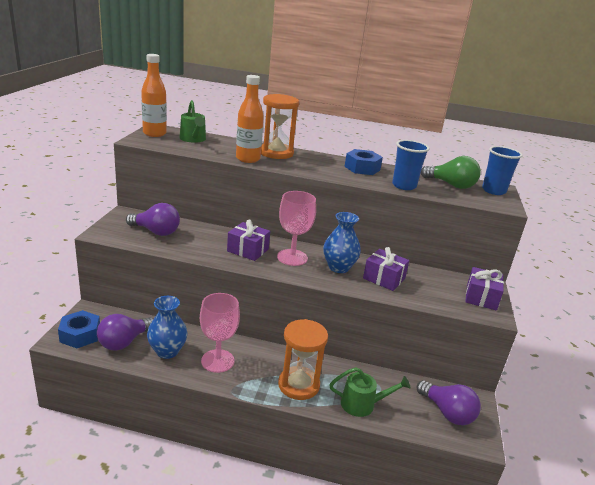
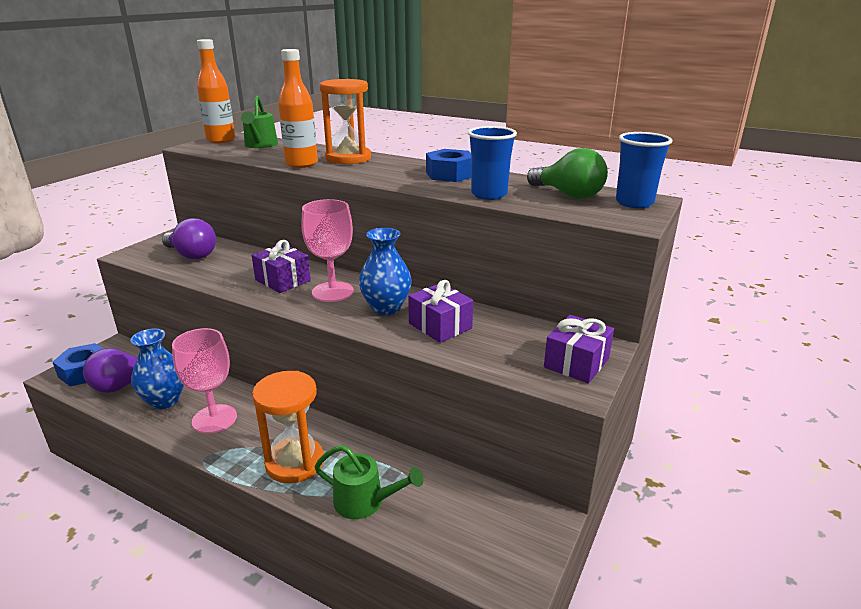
camera: 20 degrees right, 0 degrees up
(447, 412) = (487, 534): purple light bulb -> none

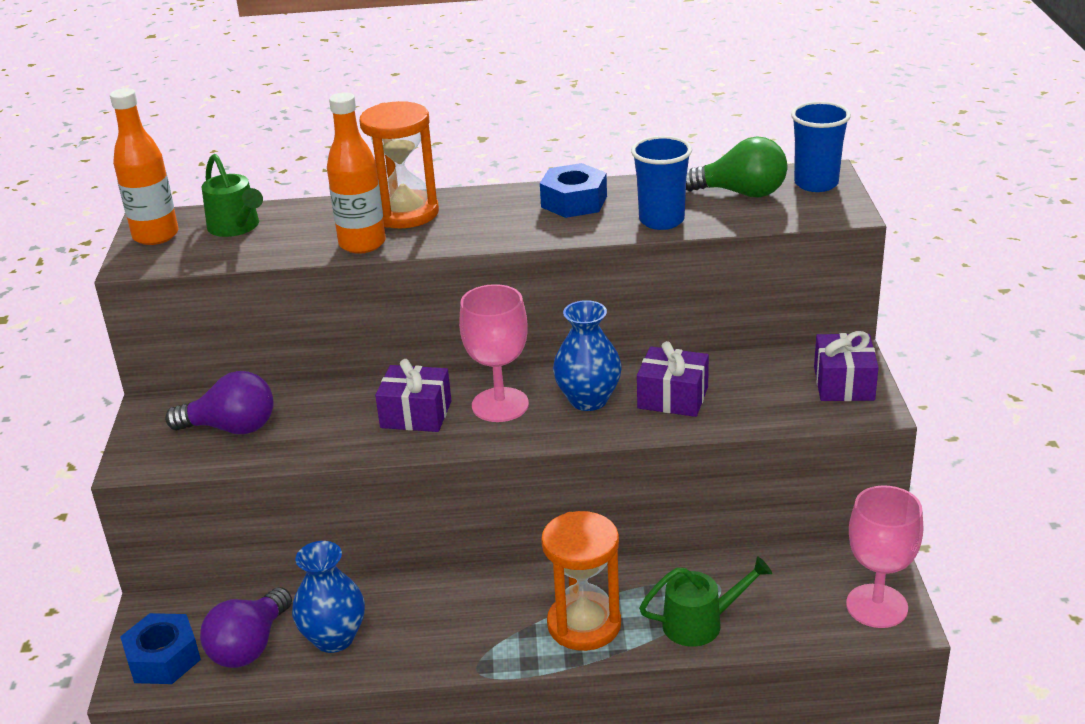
camera: 30 degrees left, 5 degrees up
(214, 419) = (429, 627): pink goblet -> pink goblet (876, 606)

